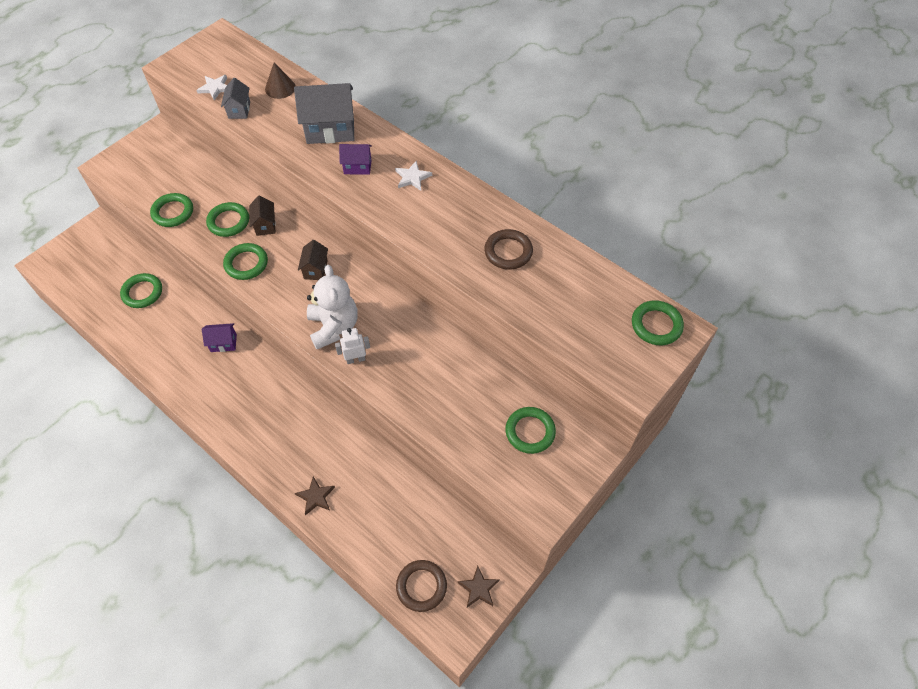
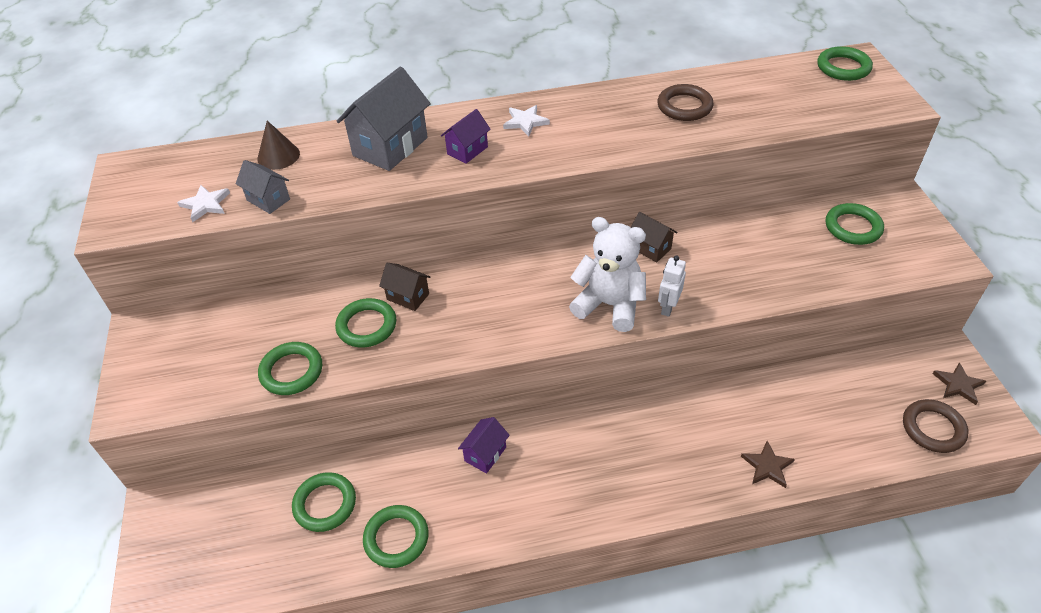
camera: 50 degrees left, 10 degrees down
(246, 263) = (447, 338): green ring -> green ring (396, 538)
(315, 269) = (516, 284): brown house -> brown house (650, 248)

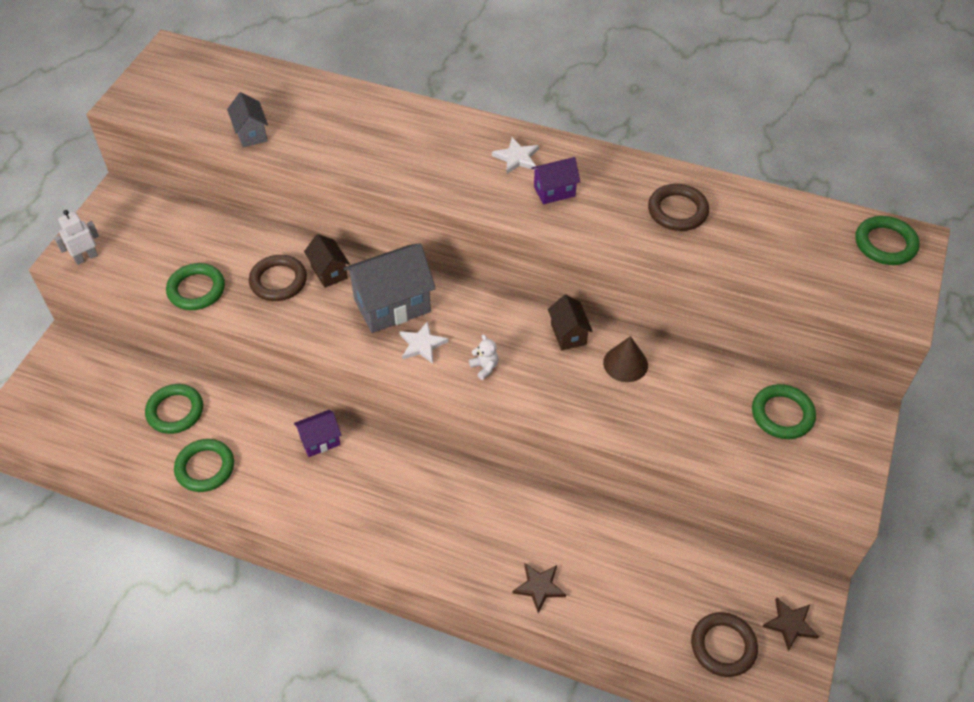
camera: 30 degrees right, 5 degrees up
(206, 204) = (203, 115): white star -> white star (422, 344)
(278, 156) = (289, 95): brown cone -> brown cone (625, 363)
(367, 326) = (278, 281): green ring -> brown ring
(390, 147) = (383, 128): grey house -> grey house (392, 305)
(467, 150) = (442, 163): purple house -> purple house (554, 191)
(609, 305) = (484, 367): white teddy bear -> white teddy bear, size x0.40
(668, 307) = (533, 396): white robot -> white robot (86, 257)

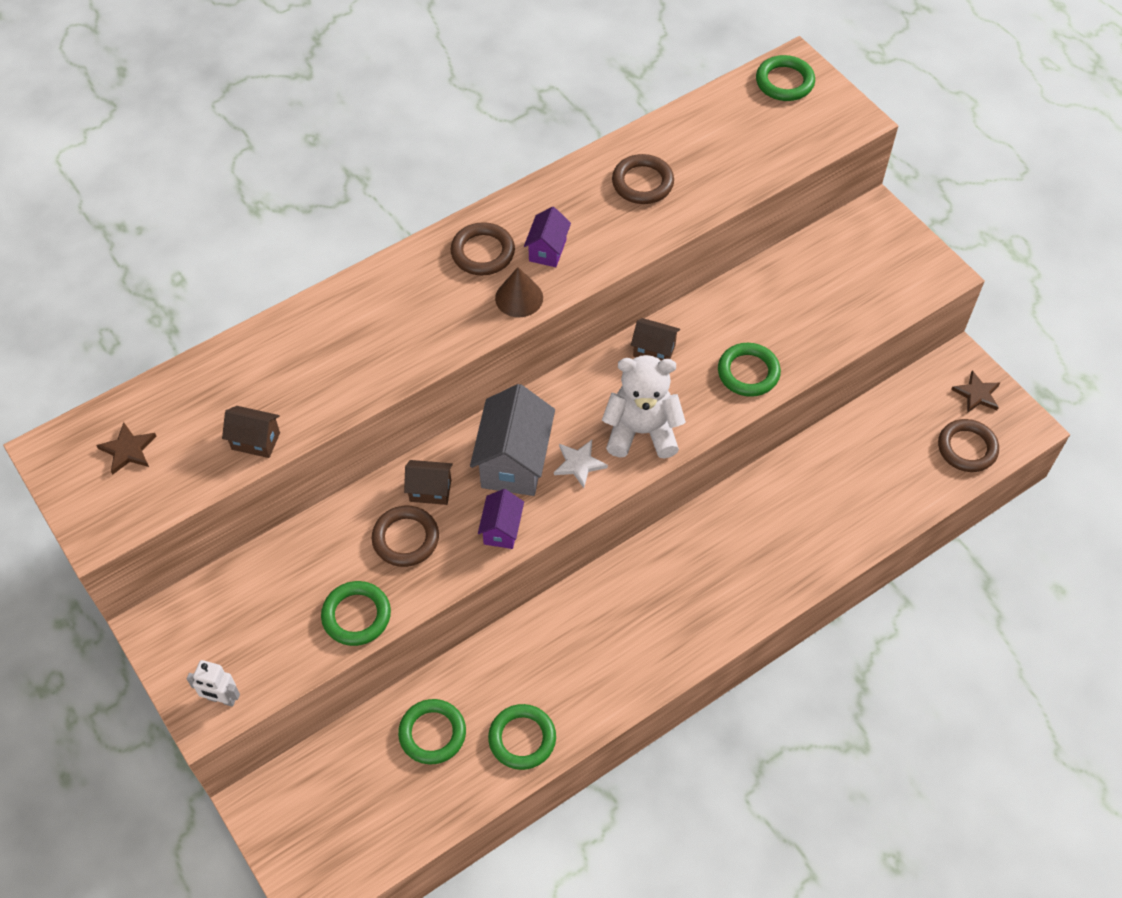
camera: 55 degrees left, 5 degrees up
(86, 257) = (221, 699): white robot -> white robot turned 75 degrees counterclockwise
(251, 134) = (255, 441): grey house -> brown house
(320, 441) = (566, 624): purple house -> purple house (502, 529)
(484, 367) = (641, 431): white teddy bear -> white teddy bear, size x2.49
(517, 158) = (483, 252): white star -> brown ring
(539, 587) = (834, 539): brown star -> brown star (128, 450)
(625, 363) = (716, 331): brown cone -> brown cone (519, 298)
(782, 414) = (842, 263): green ring -> green ring (748, 372)

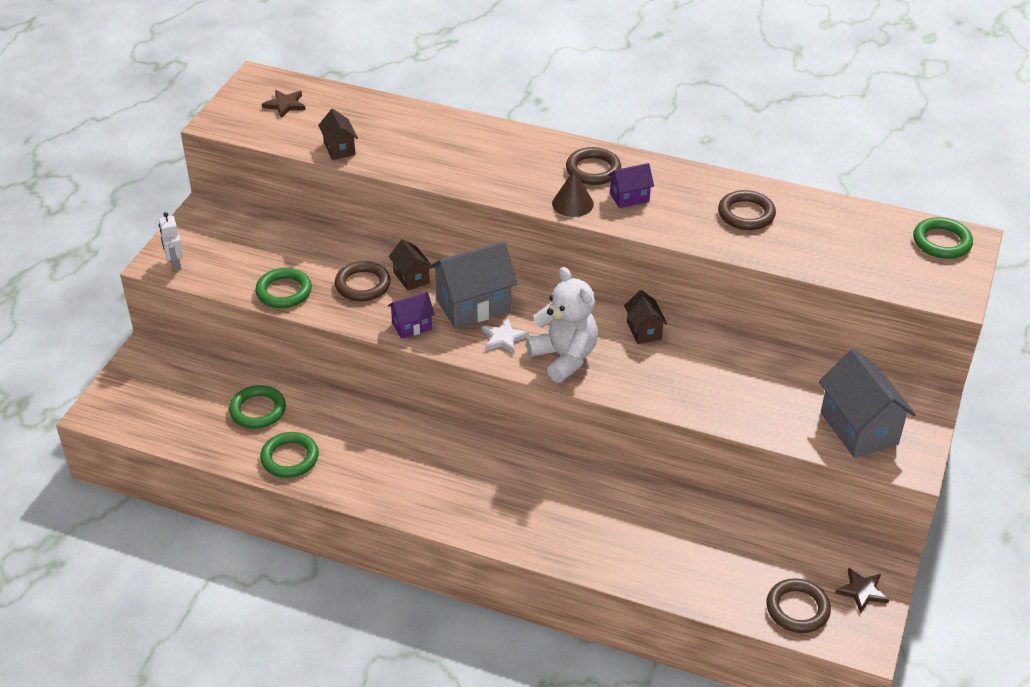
camera: 55 degrees right, 15 degrees down
(748, 372) = (679, 391): green ring -> none
(880, 280) = (859, 428): none -> grey house

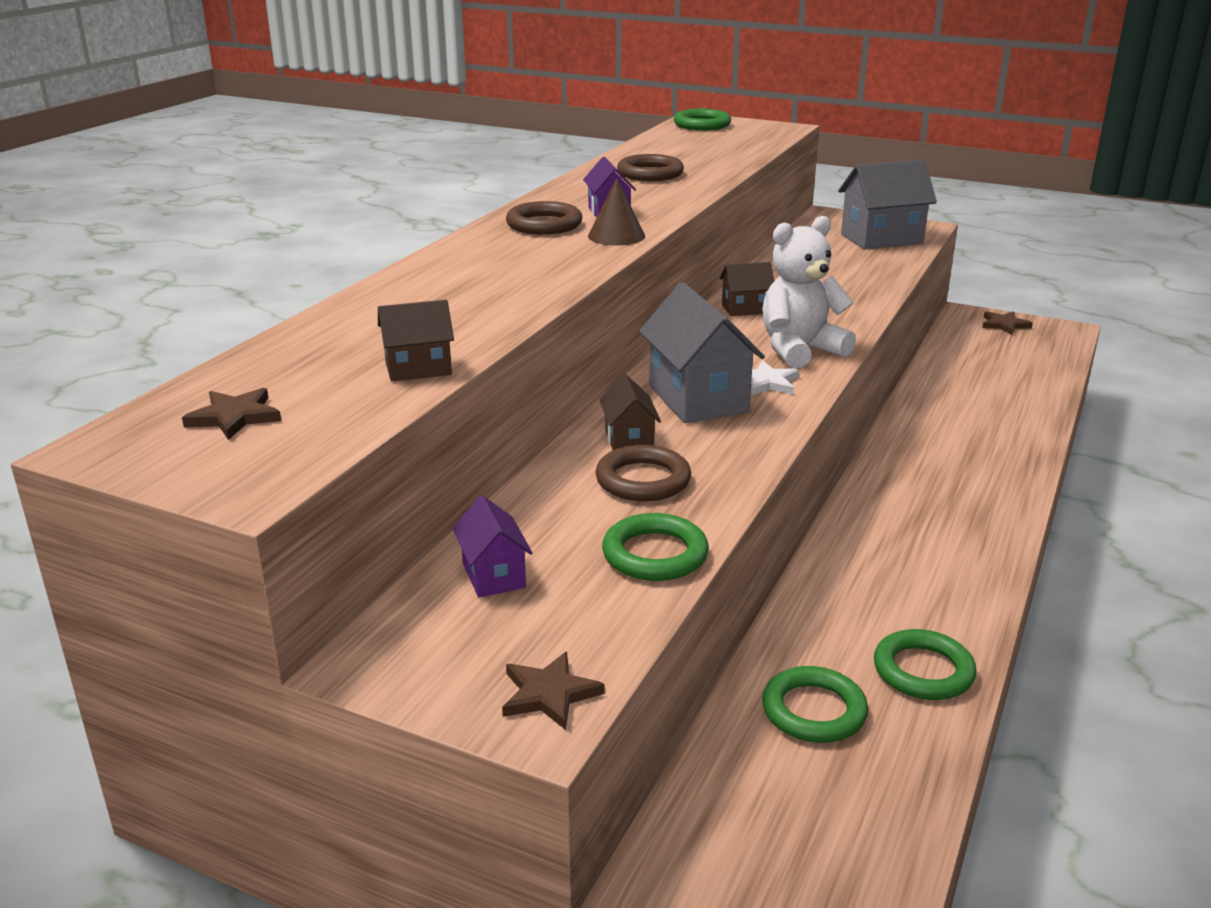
camera: 85 degrees left, 15 degrees down
(175, 264) = (549, 694): white robot -> brown star
(411, 278) = (629, 441): brown house -> brown house turned 75 degrees counterclockwise
(412, 326) = (745, 442): purple house -> purple house (493, 575)
(797, 609) = (1041, 351): brown ring -> none

